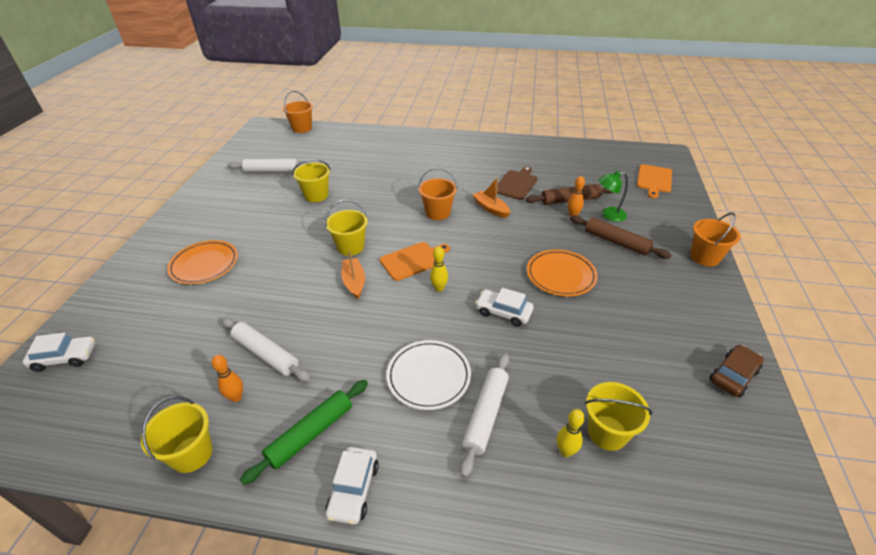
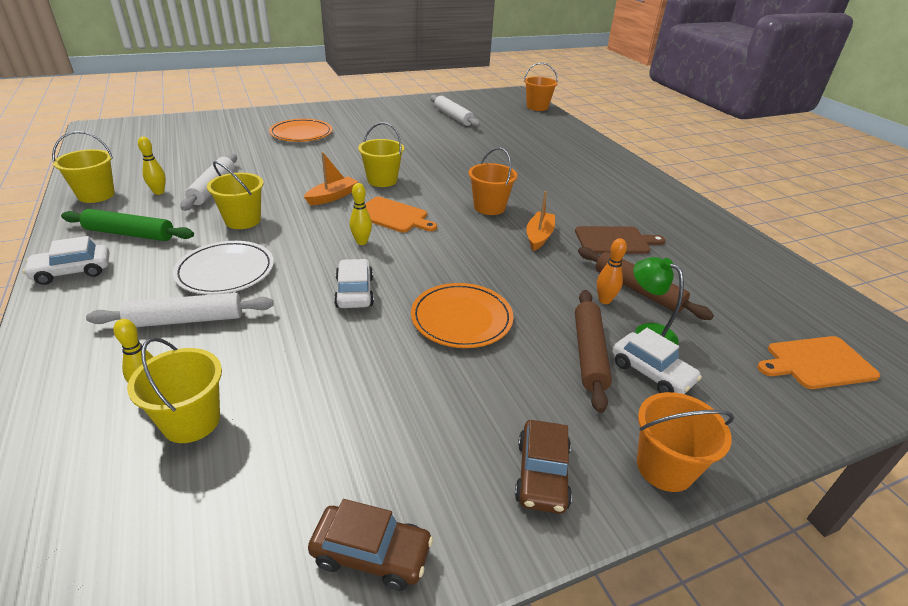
camera: 55 degrees right, 5 degrees down
(65, 358) = (172, 127): white car -> white car (651, 372)
(236, 397) = (159, 192): orange bowling pin -> yellow bowling pin
(316, 195) = (441, 143): yellow bucket -> yellow bucket (243, 220)
(698, 297) = (542, 474): none -> brown car

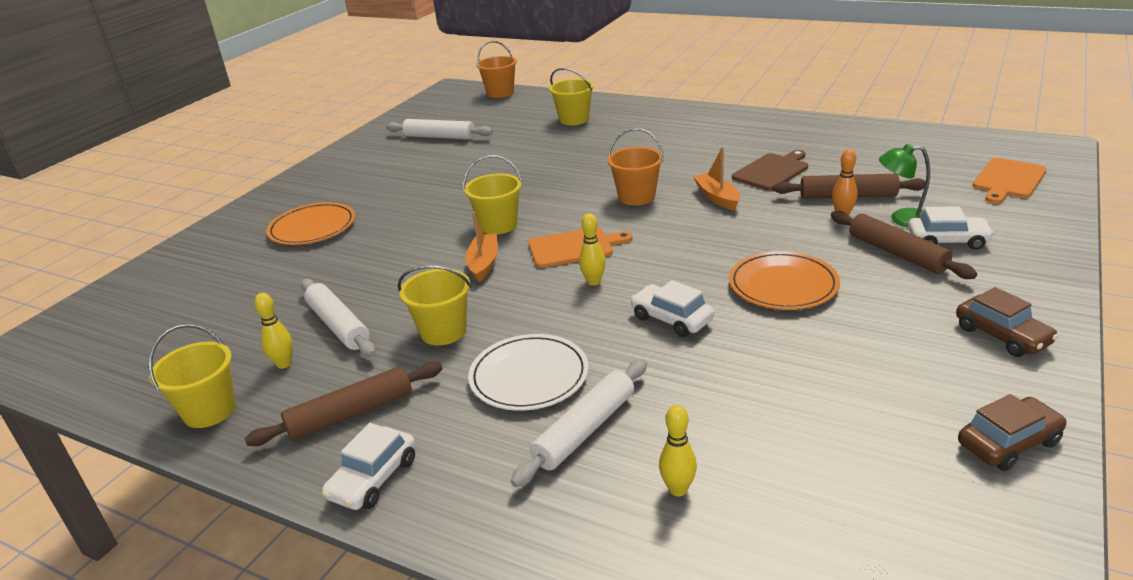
camera: 35 degrees left, 5 degrees down
(129, 234) = (351, 414): green rolling pin -> brown rolling pin
(191, 421) = (754, 479): yellow bucket -> yellow bucket (574, 119)
(664, 467) = (1044, 286): orange bucket -> none

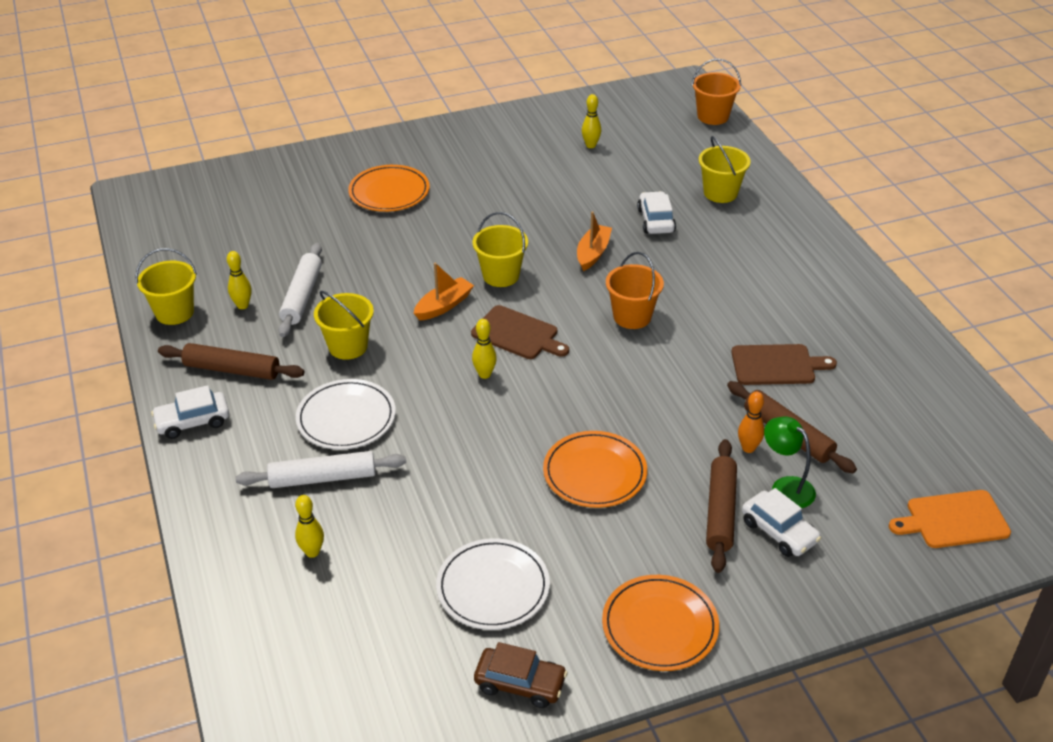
camera: 40 degrees right, 10 degrees up
(439, 137) = (591, 145): white rolling pin -> yellow bowling pin
(574, 247) = (517, 334): orange cutting board -> brown cutting board
(671, 319) = (483, 442): white car -> white car (655, 220)
(717, 198) = (687, 361): orange boat -> orange boat (593, 253)
(861, 399) = (493, 587): none -> white plate
(1002, 335) = (660, 626): brown car -> orange plate

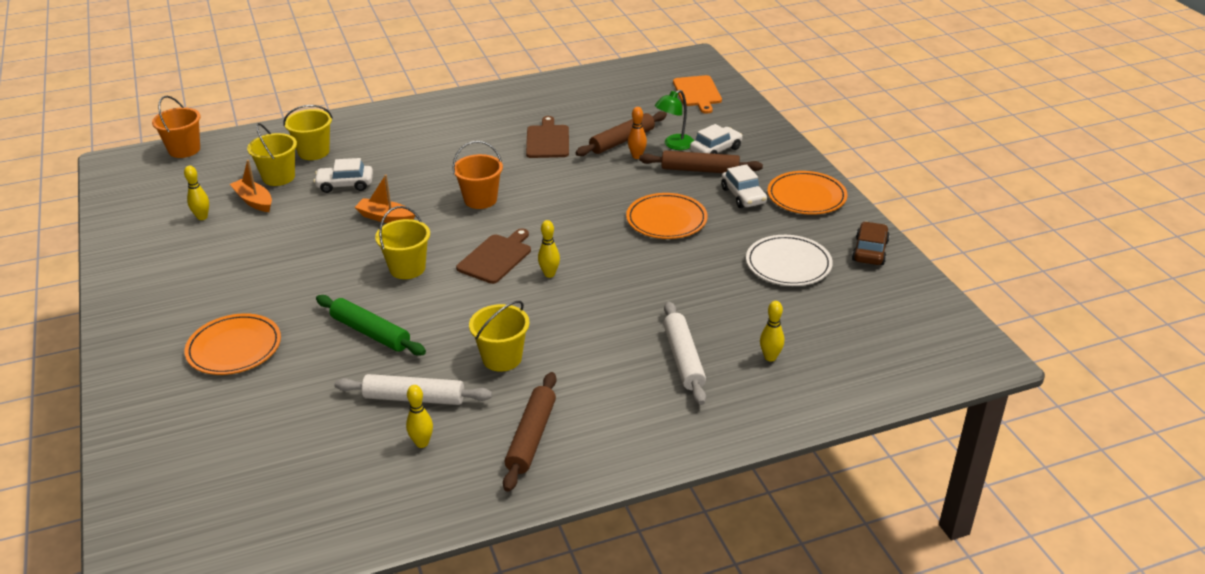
camera: 90 degrees left, 5 degrees down
(174, 312) = (425, 500): yellow bucket -> yellow bucket (278, 177)
(193, 422) = (611, 456): white car -> white car (743, 196)
(346, 418) = (605, 351): white plate -> none
(400, 263) = (371, 332): none -> green rolling pin
(443, 306) = (448, 301): orange boat -> orange boat (254, 201)

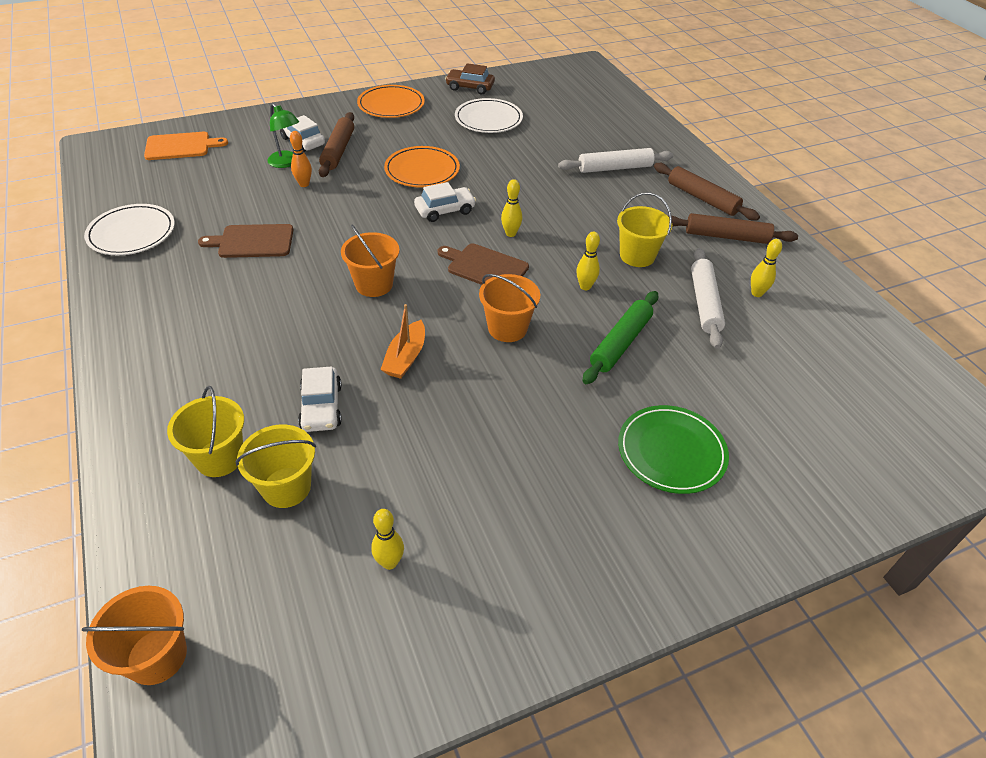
camera: 95 degrees left, 10 degrees up
(234, 348) = (671, 452): orange plate -> green plate
(254, 201) = (351, 504): orange boat -> none
(407, 268) = (507, 328): yellow bucket -> orange bucket
(563, 91) = (132, 233): none -> white plate
(622, 141) = (269, 193): brown rolling pin -> brown rolling pin (702, 198)
(743, 196) = (386, 132): white car -> white car (445, 210)
(770, 357) = (603, 134): yellow bowling pin -> yellow bowling pin (585, 286)

